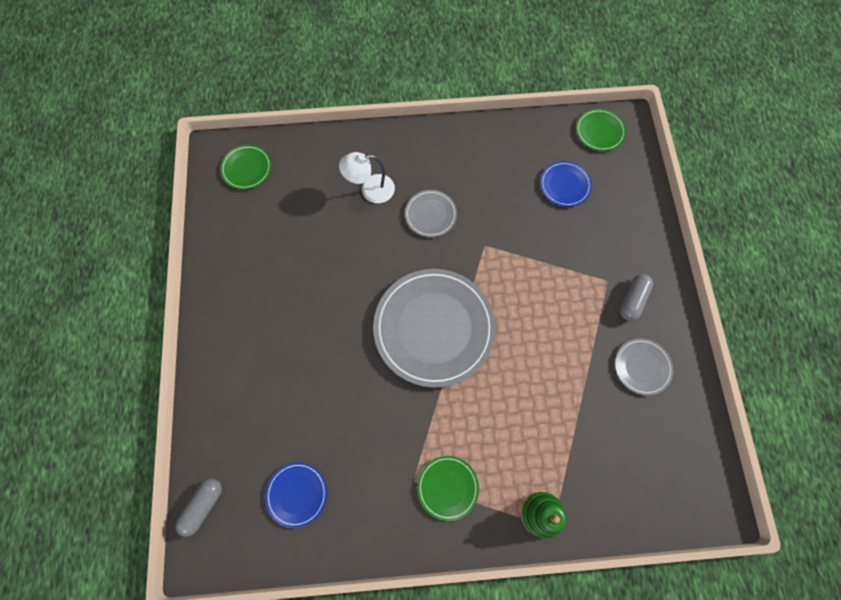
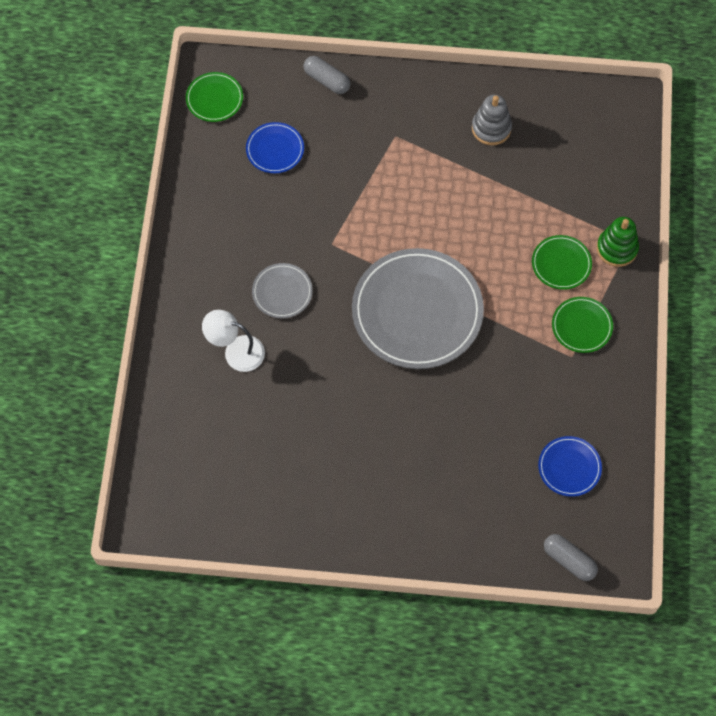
camera: 80 degrees left, 5 degrees down
(247, 168) = (174, 488): green plate -> green plate (561, 263)
(370, 190) = (236, 351): white lamp -> white lamp turned 105 degrees clockwise
(632, 300) = (421, 118): grey capsule -> grey capsule (327, 80)
(642, 367) = (491, 128): grey plate -> grey stacking toy

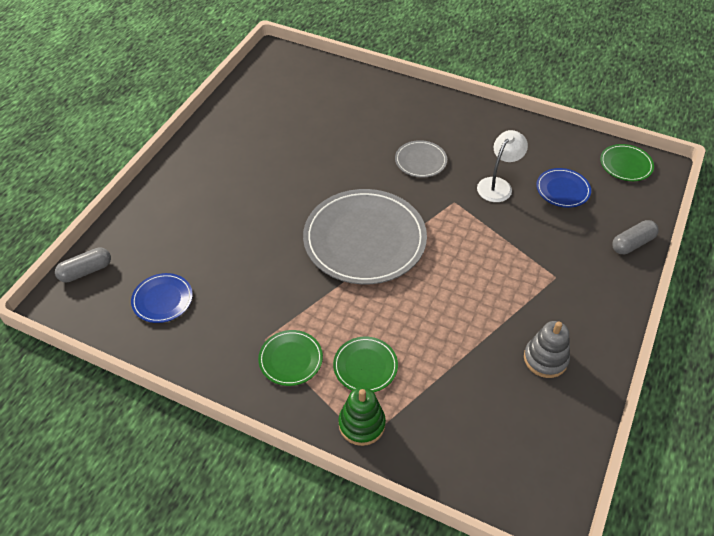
camera: 110 degrees right, 15 degrees down
(236, 351) = (380, 124): white lamp -> white lamp (498, 185)

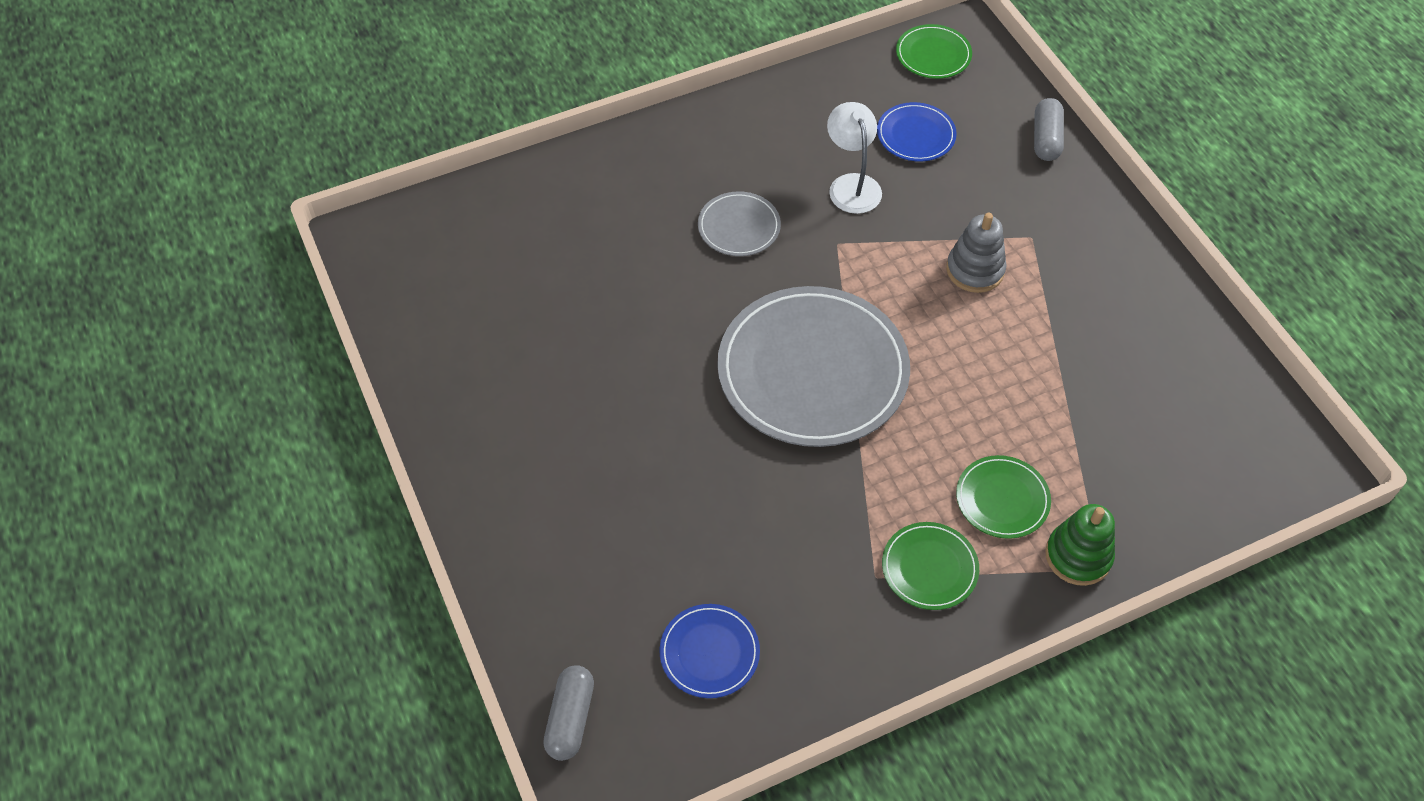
camera: 50 degrees left, 5 degrees up
(545, 359) = (1129, 328): grey stacking toy -> grey stacking toy (975, 270)

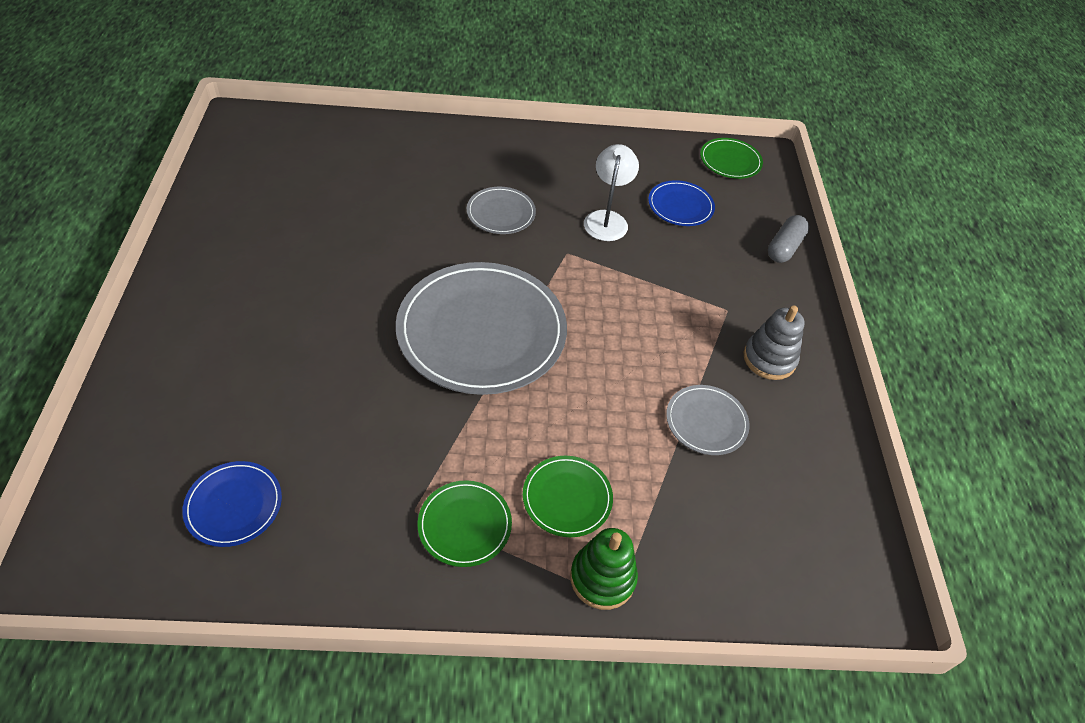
camera: 20 degrees right, 5 degrees down
(570, 719) = (86, 503): grey capsule -> none
(975, 270) = (664, 314): grey stacking toy -> grey stacking toy (769, 359)
(1080, 366) = (706, 422): none -> grey plate

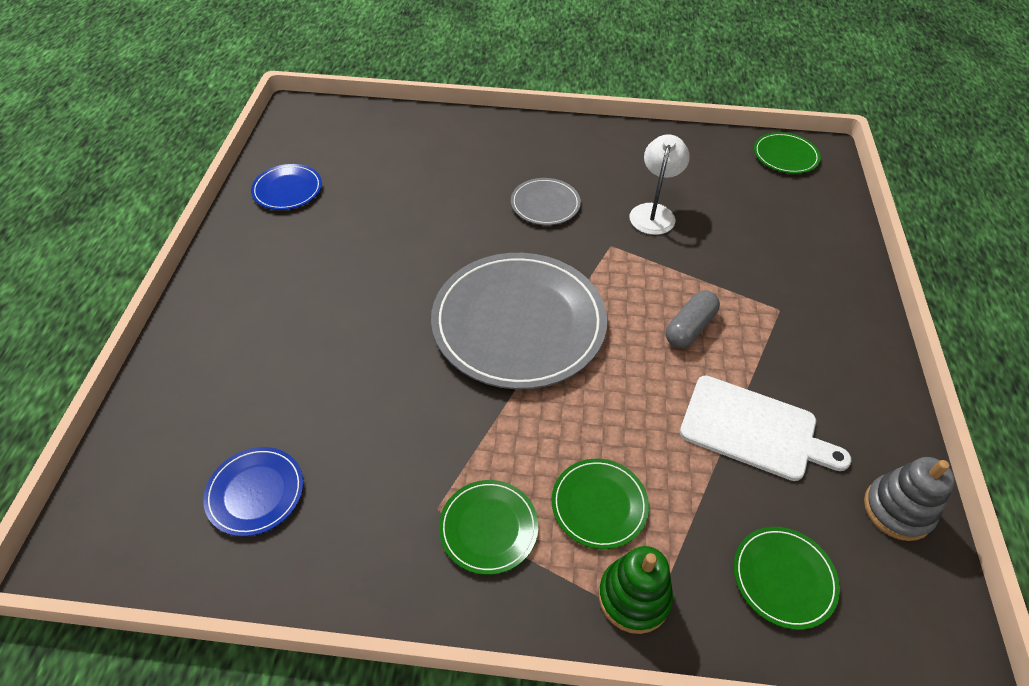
camera: 10 degrees right, 0 degrees up
(680, 206) = (731, 200): blue plate -> blue plate (287, 190)
(706, 422) = (754, 429): grey plate -> white cutting board
(735, 553) = (784, 578): none -> green plate
(769, 359) = (825, 363): grey stacking toy -> grey stacking toy (897, 510)
(784, 247) = (843, 245): grey capsule -> grey capsule (690, 328)

